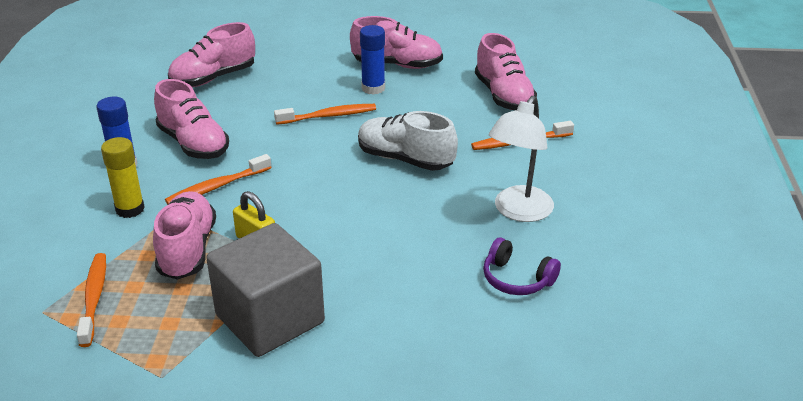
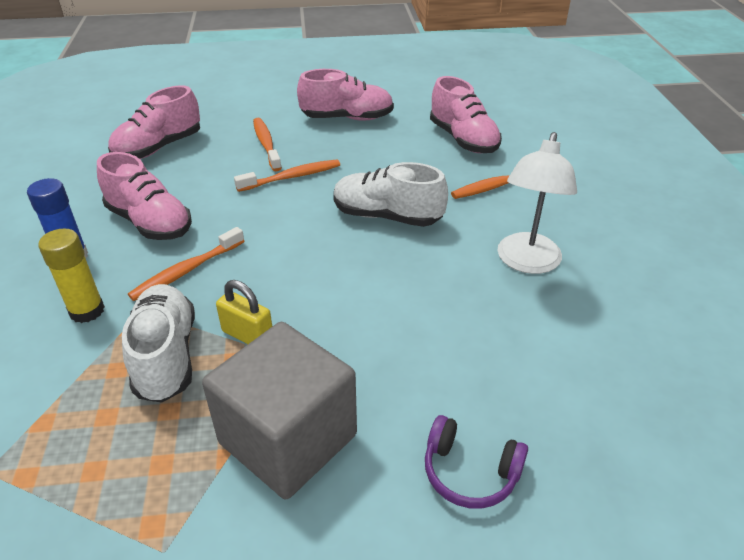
camera: 10 degrees left, 5 degrees up
(94, 298) = (56, 441): orange toothbrush -> orange toothbrush (266, 144)
(187, 250) = (166, 356): pink shoe -> white shoe
(373, 88) = (330, 144): blue glue stick -> none
(517, 279) = (557, 344): purple headphones -> purple headphones (470, 472)

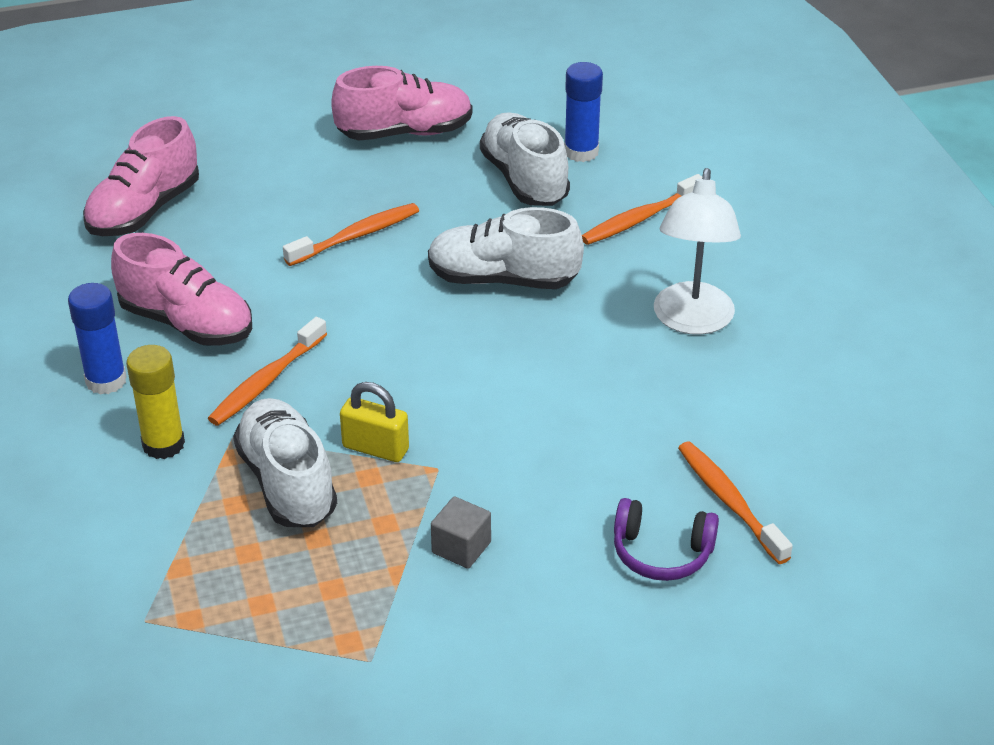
camera: 10 degrees left, 0 degrees up
(266, 144) = (301, 188): orange toothbrush -> orange toothbrush (730, 502)
(288, 439) = (461, 547): grey cube -> grey cube, size x0.40
(419, 153) = (524, 179): none -> white shoe
(463, 139) = (581, 152): pink shoe -> blue glue stick

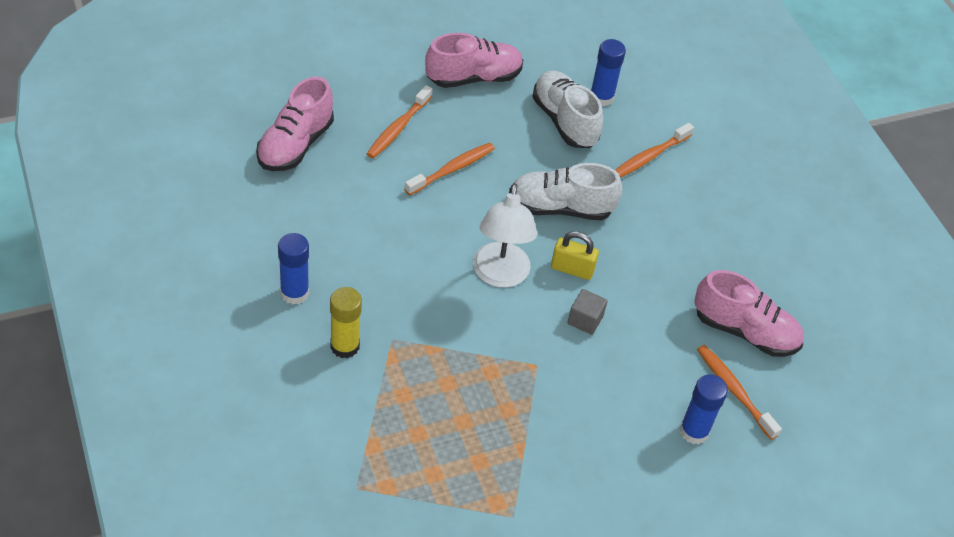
camera: 10 degrees left, 10 degrees up
(187, 323) = (344, 244): pink shoe -> pink shoe (745, 331)
(266, 381) = (408, 293): orange toothbrush -> orange toothbrush (398, 128)
(287, 482) = (436, 377): white shoe -> none
(375, 448) = (492, 349): yellow padlock -> yellow padlock (572, 269)
(461, 547) = (561, 428): grey cube -> grey cube (585, 320)
(661, 553) = (694, 431): purple headphones -> blue glue stick
(692, 321) = (694, 244): white lamp -> white lamp (500, 275)

